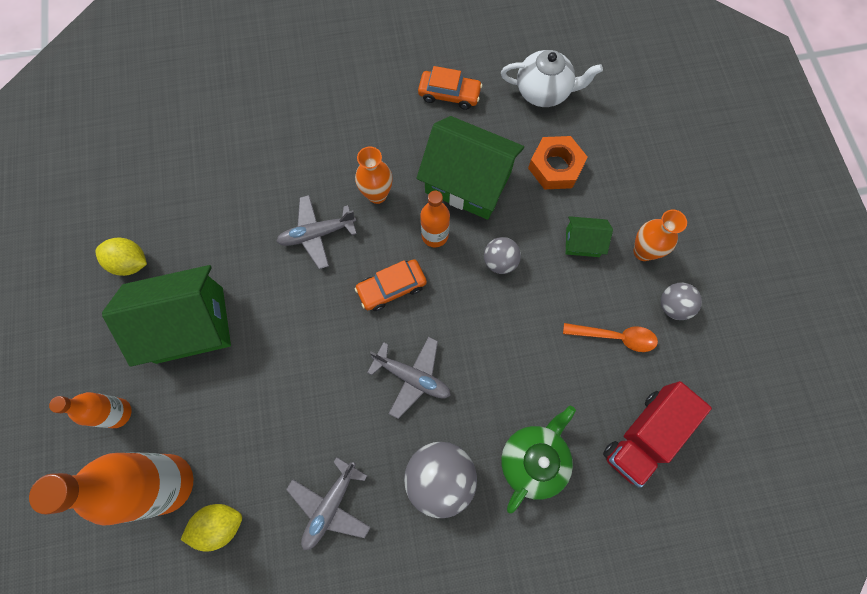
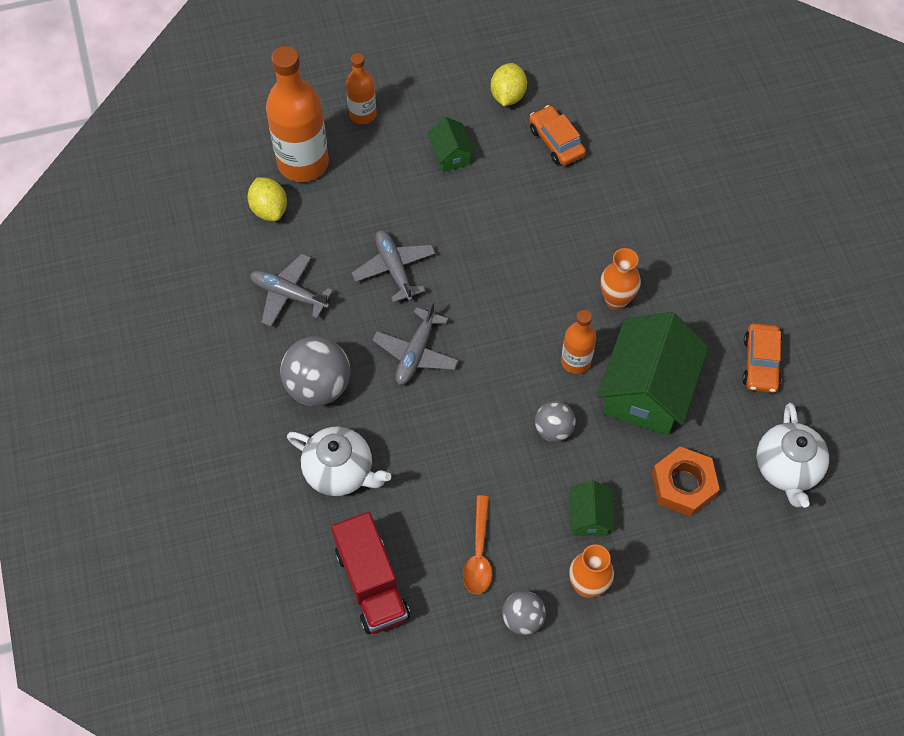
camera: 85 degrees right, 10 degrees down
(190, 324) = (451, 155): green house -> green house, size x0.47
(317, 234) = (561, 249): grey plane -> grey plane (394, 269)
(391, 288) = (509, 325): orange car -> orange car (556, 141)
(533, 460) = (340, 471): green teapot -> white teapot
(644, 435) = (372, 583): red truck -> red truck turned 150 degrees counterclockwise

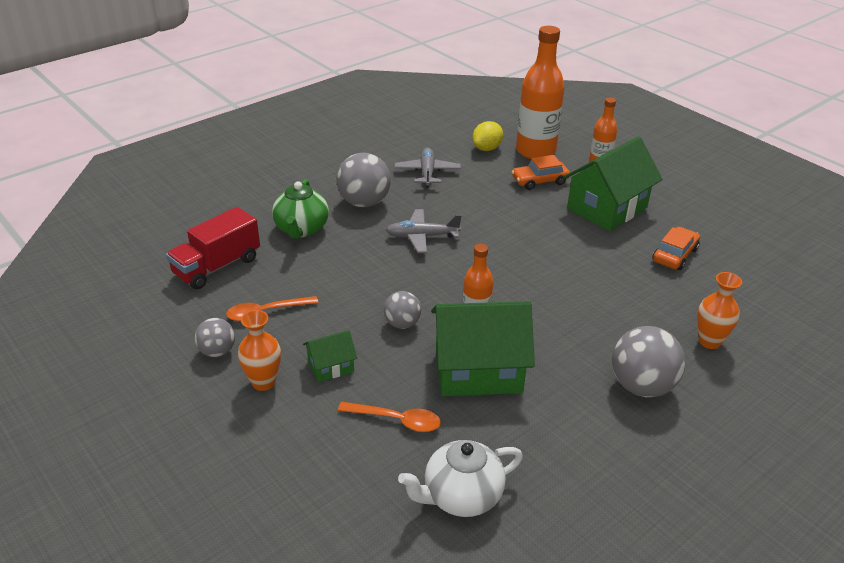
camera: 65 degrees right, 25 degrees down
(340, 471) = (301, 229): white teapot -> green teapot
(394, 269) = (484, 209): grey plane -> none
(451, 155) = (607, 208): green house -> green house, size x2.11
(508, 96) = (689, 220): yellow lemon -> none
(616, 300) = (554, 328): orange vase -> orange vase (709, 341)
(683, 485) = (396, 420): orange nut -> orange spoon
(718, 271) = (641, 386): none -> grey ball
(760, 363) = (567, 444): orange car -> orange car (539, 181)

